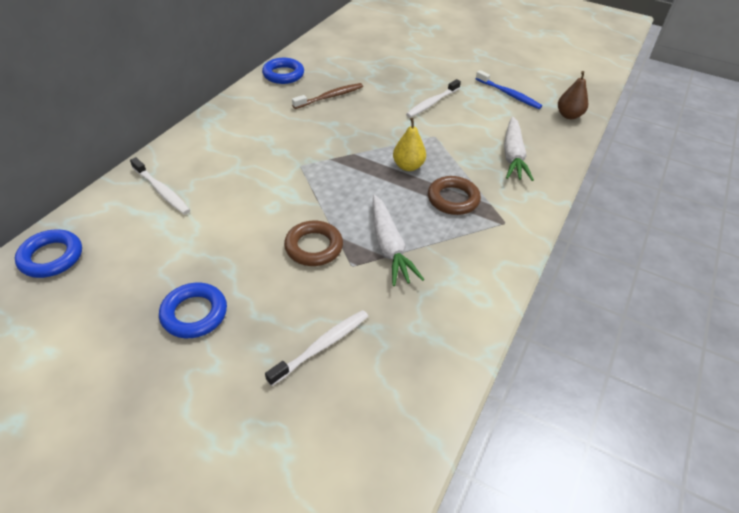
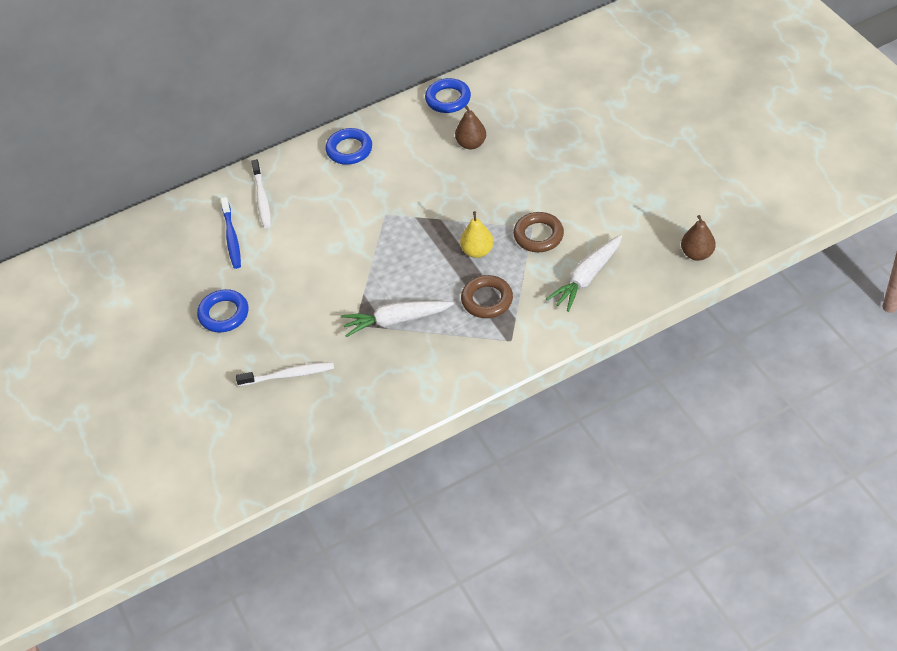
camera: 40 degrees right, 5 degrees up
(51, 257) = (159, 229): blue ring -> blue ring (349, 149)
(314, 247) = (339, 296): brown ring -> brown ring (538, 235)
(330, 97) = (471, 144): brown toothbrush -> brown pear
(389, 247) = (396, 321): white carrot -> white carrot turned 60 degrees clockwise
(432, 103) = (565, 187): white toothbrush -> none
(509, 94) = (659, 204): blue toothbrush -> blue toothbrush (231, 237)

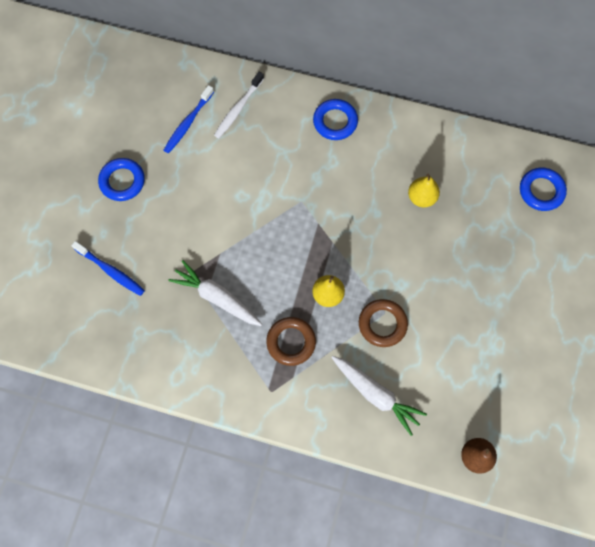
camera: 40 degrees right, 20 degrees up
(288, 375) = (111, 271): white toothbrush -> blue toothbrush
(448, 99) = (447, 141): blue ring -> blue ring (541, 191)
(471, 144) = (421, 197): brown pear -> yellow pear
(586, 278) = (376, 394): white carrot -> white carrot turned 135 degrees counterclockwise

